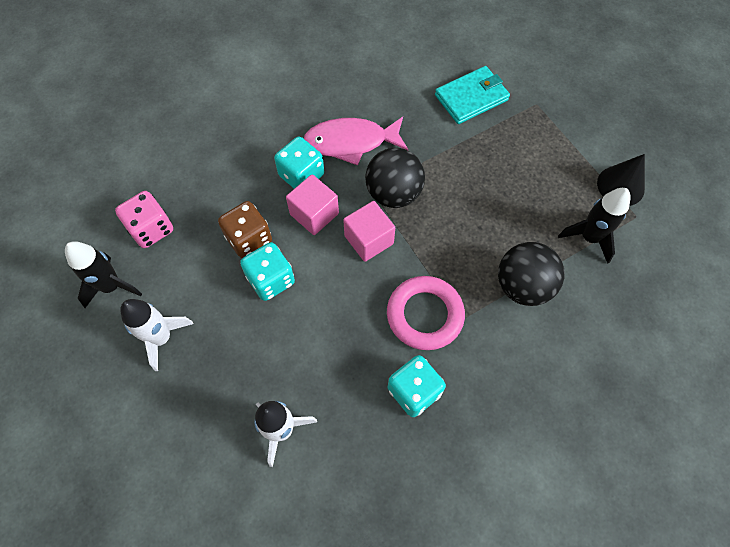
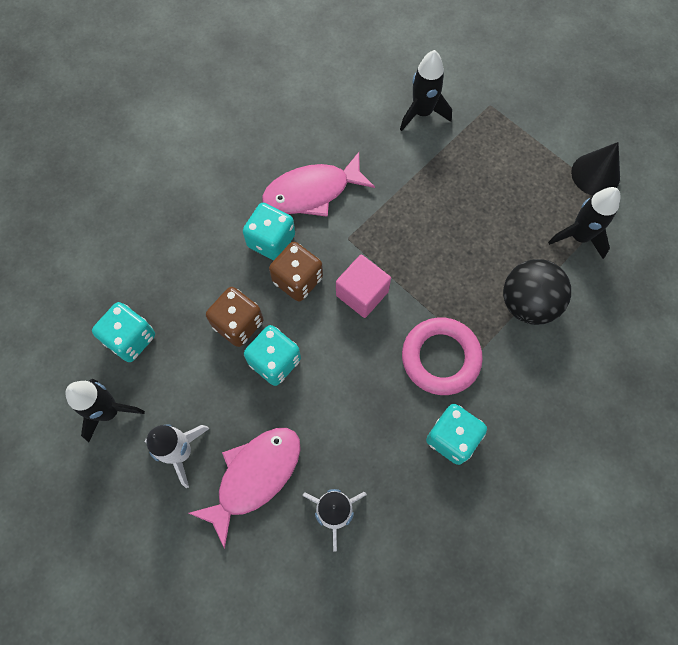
camera: 15 degrees left, 5 degrees up
(151, 229) = (130, 339): pink dice -> turquoise dice
(219, 377) = (254, 477): none -> pink fish
(314, 214) = (297, 280): pink cube -> brown dice
(393, 193) = (372, 237): black ball -> none
(471, 97) = (422, 113): turquoise wallet -> black rocket

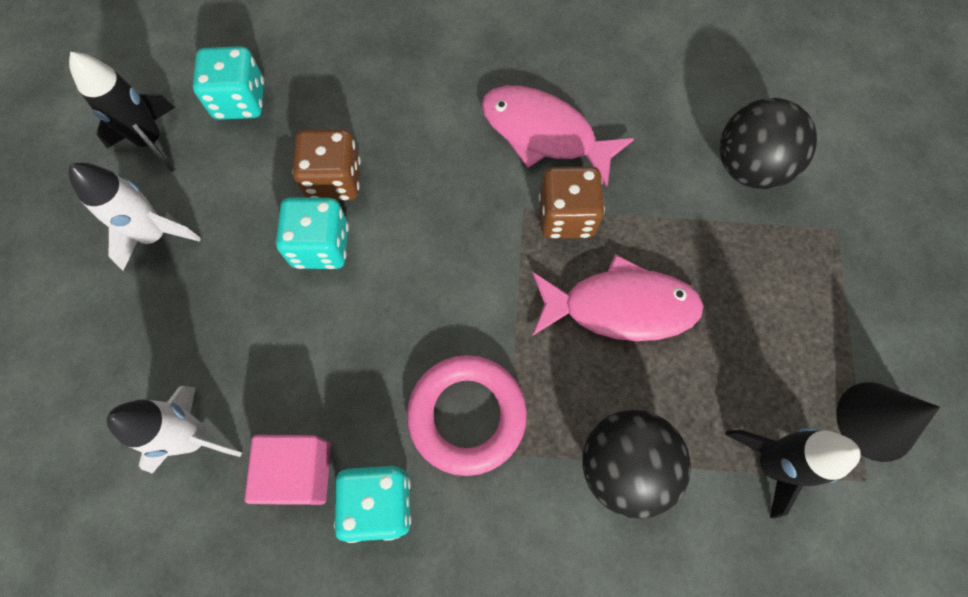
camera: 50 degrees right, 0 degrees up
(254, 477) = (178, 324): pink fish -> pink fish (620, 307)
(271, 241) = (453, 139): turquoise dice -> none
(297, 280) = (431, 197): brown dice -> brown dice (566, 216)
(362, 293) = (472, 272): pink cube -> pink cube (299, 472)
(422, 113) = (749, 167): black rocket -> black ball

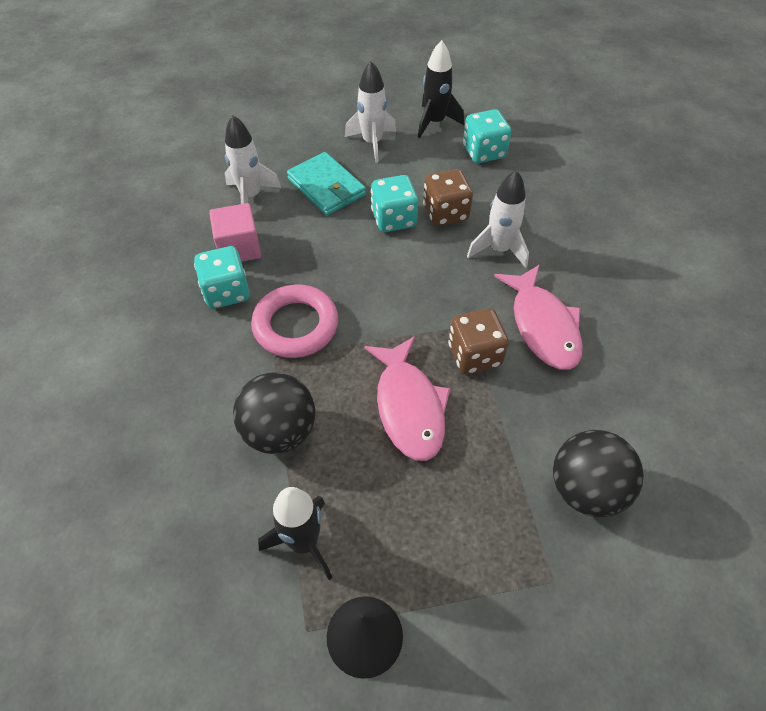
camera: 75 degrees right, 15 degrees down
(222, 320) = (326, 187): none -> turquoise wallet
(418, 140) = (498, 249): none -> white rocket
(544, 134) = (542, 326): pink fish -> pink fish turned 150 degrees clockwise

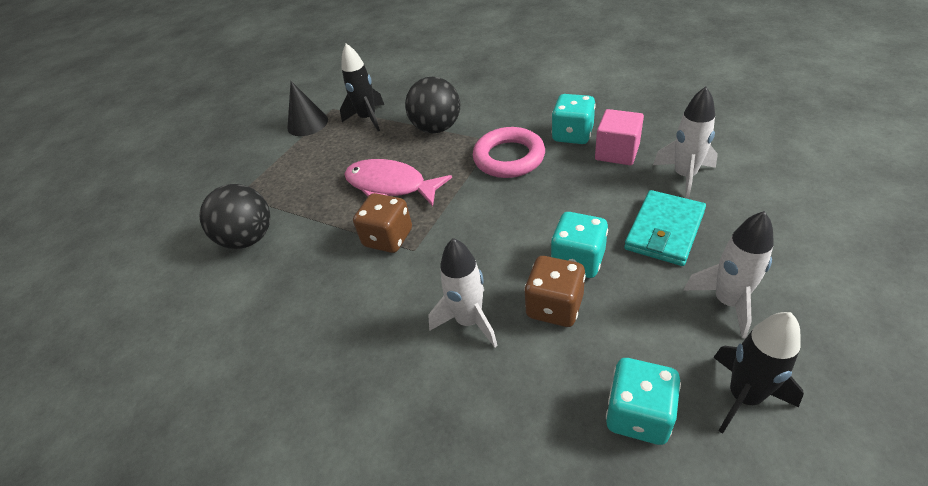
camera: 135 degrees right, 10 degrees down
(326, 187) = (664, 231): turquoise wallet -> turquoise wallet turned 60 degrees counterclockwise
(542, 326) = (364, 297): pink fish -> none

